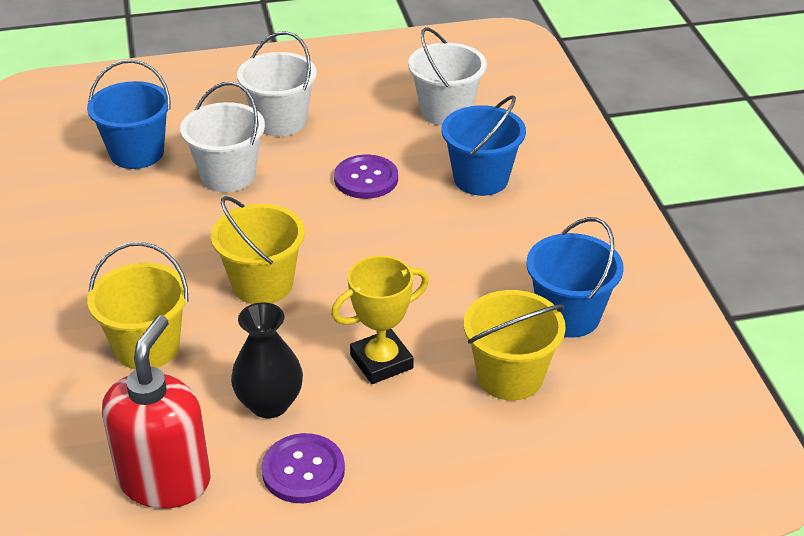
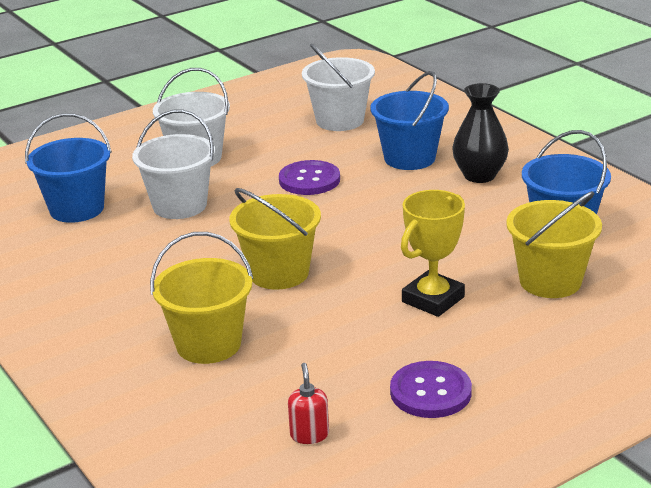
camera: 20 degrees left, 10 degrees down
(165, 480) = (309, 434): red soap dispenser -> red soap dispenser, size x0.41
(269, 404) = (359, 354): black vase -> black vase (479, 175)

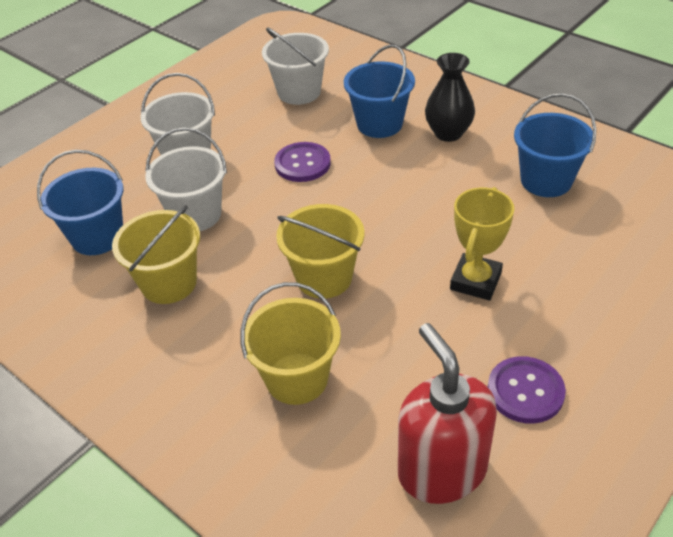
camera: 15 degrees left, 15 degrees up
(309, 434) = (441, 470): red soap dispenser -> red soap dispenser, size x2.46
(550, 281) = (564, 240): yellow bucket -> yellow bucket (169, 283)

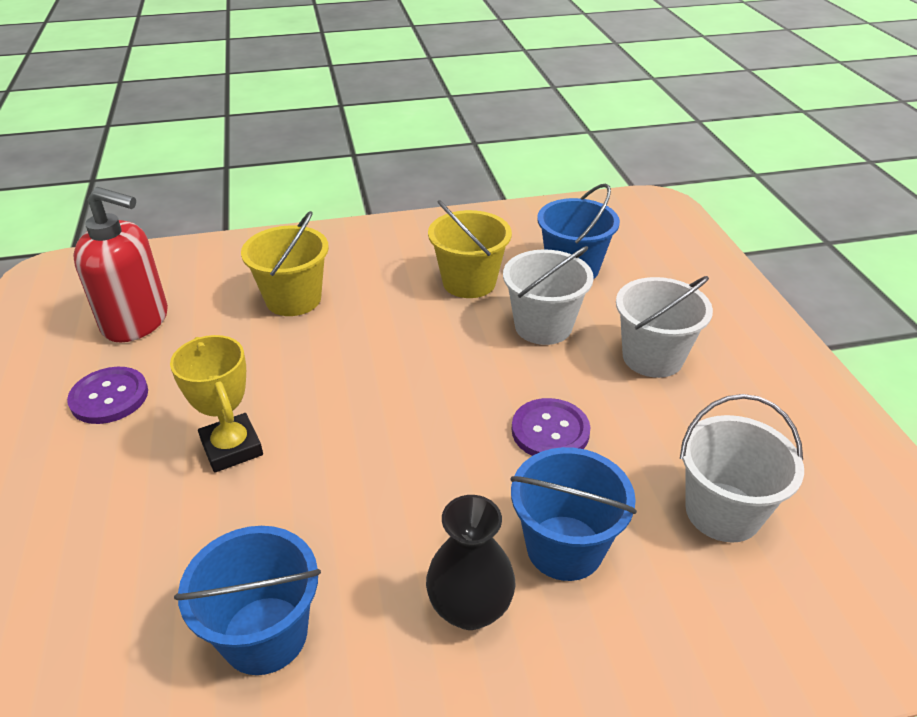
camera: 125 degrees right, 5 degrees down
(324, 278) = (366, 359): yellow bucket -> none

